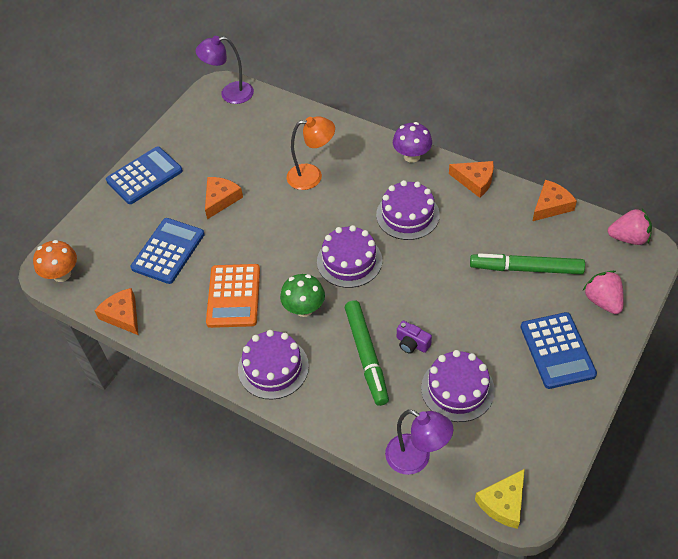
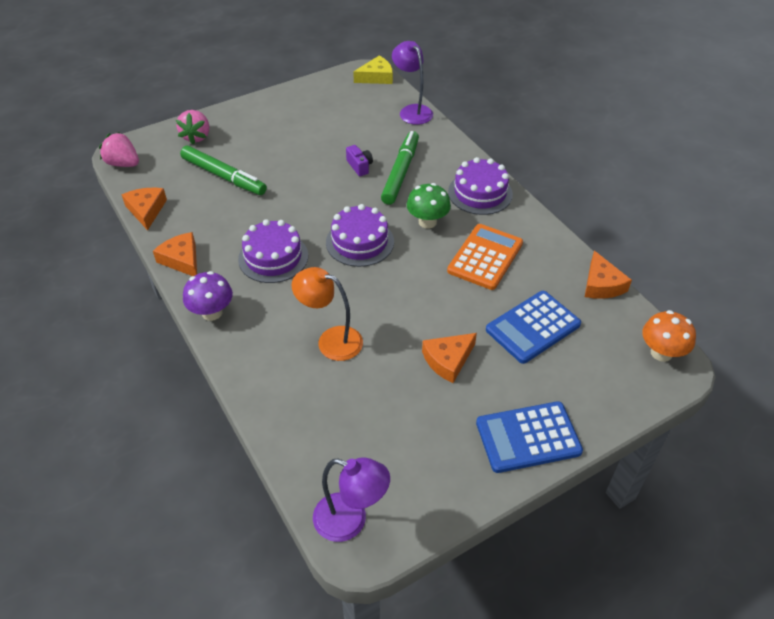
camera: 155 degrees left, 5 degrees down
(457, 389) = (352, 131): purple cake -> none
(551, 205) = (146, 210): orange cheese -> orange cheese turned 90 degrees clockwise
(557, 350) = (262, 124): blue calculator -> none

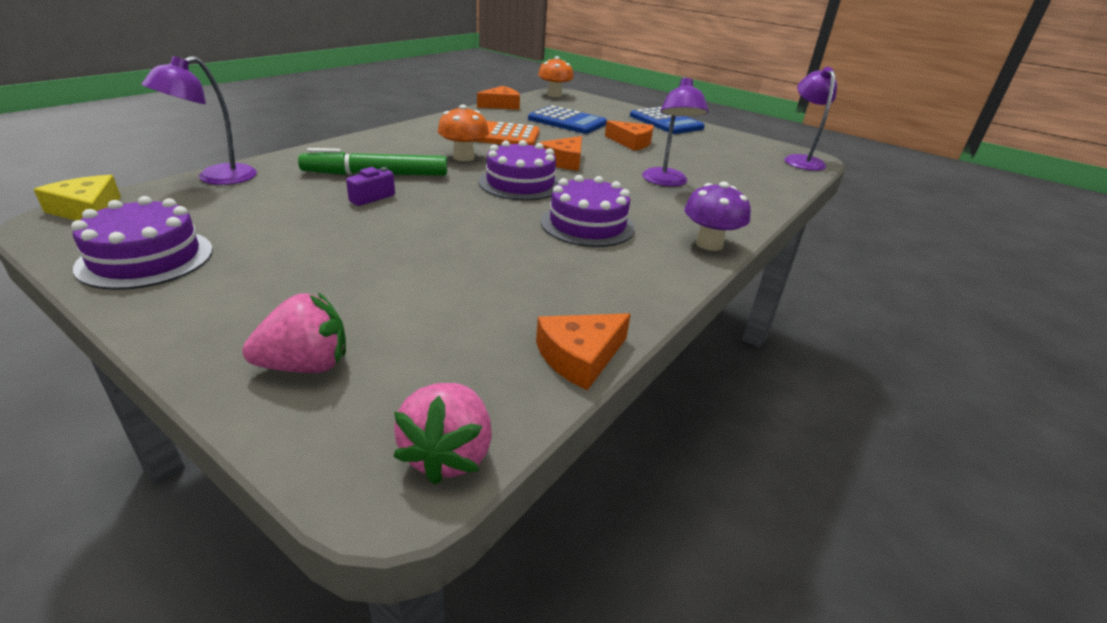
camera: 115 degrees left, 15 degrees down
(182, 260) = (654, 286): orange cheese -> orange cheese (564, 161)
(224, 176) = (437, 297): green marker -> none
(331, 340) = (666, 182): orange lamp -> purple lamp
(427, 222) = (463, 157): green mushroom -> orange mushroom
(480, 193) = (400, 139): purple cake -> purple cake (146, 258)

